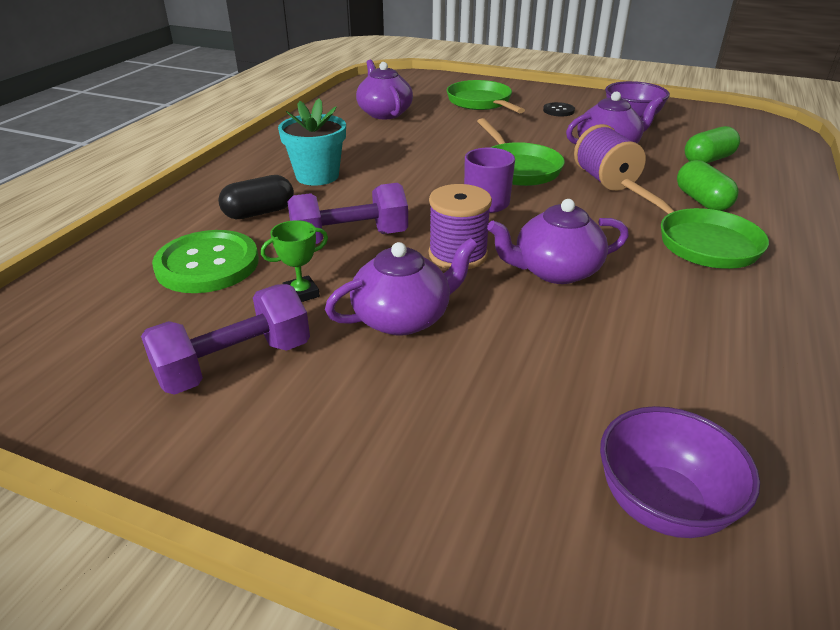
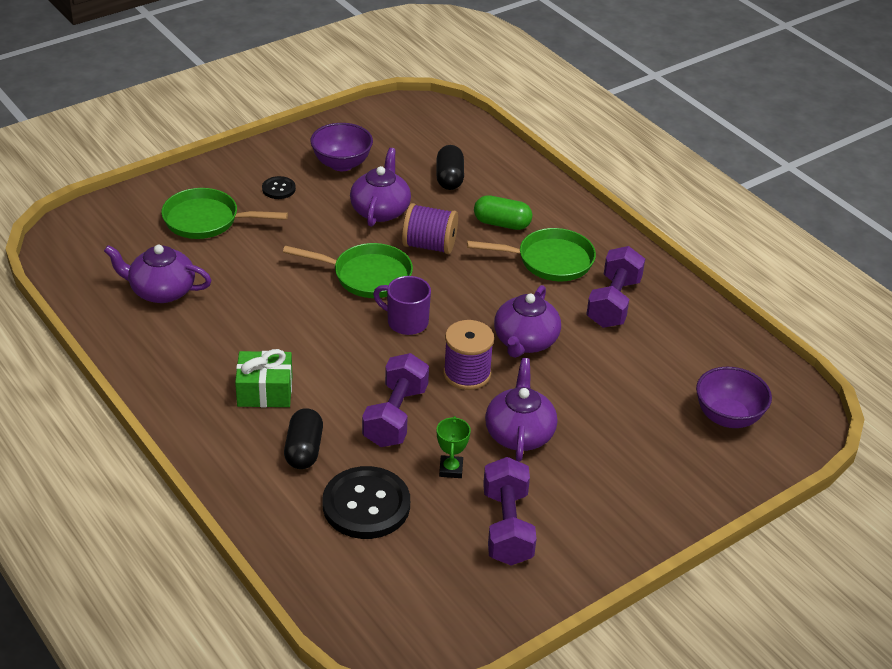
camera: 60 degrees left, 5 degrees up
(207, 264) = (366, 505): green button -> black button
(317, 176) = (265, 391): turquoise flower pot -> green gift
(708, 159) = (449, 178): green capsule -> black capsule
(713, 306) = (613, 302): none -> purple dumbbell

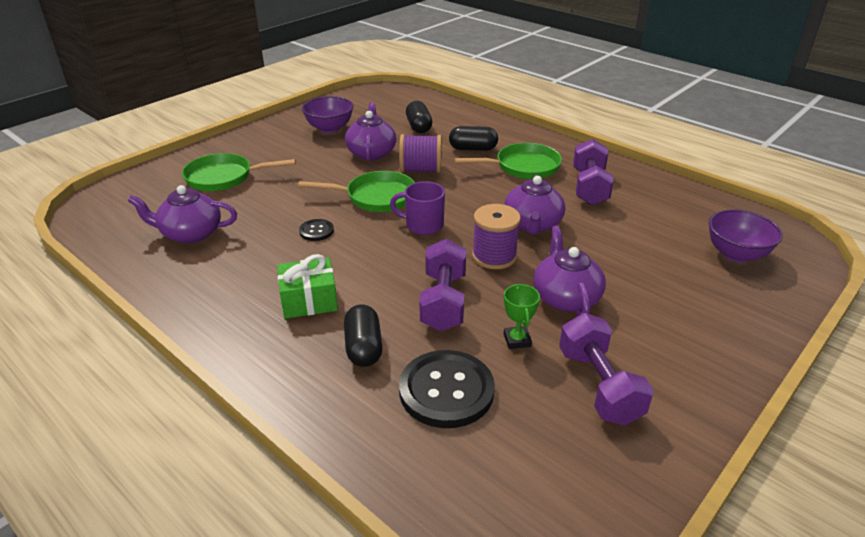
camera: 10 degrees left, 5 degrees down
(278, 189) = (282, 150): black button -> black button (316, 231)
(502, 223) = (473, 149): green capsule -> black capsule

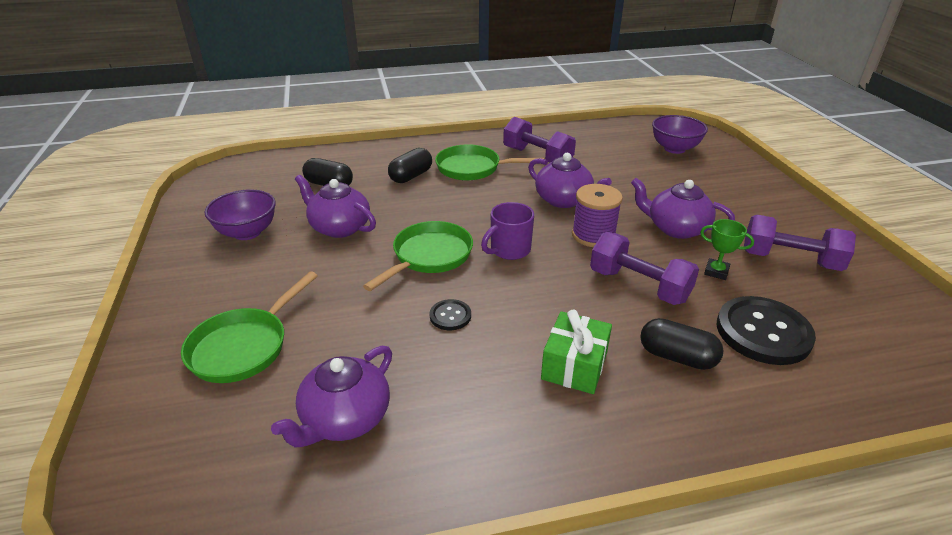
camera: 55 degrees left, 0 degrees up
(421, 170) = (411, 214): purple spool -> none
(523, 167) = (472, 168): green pan -> green pan turned 105 degrees counterclockwise

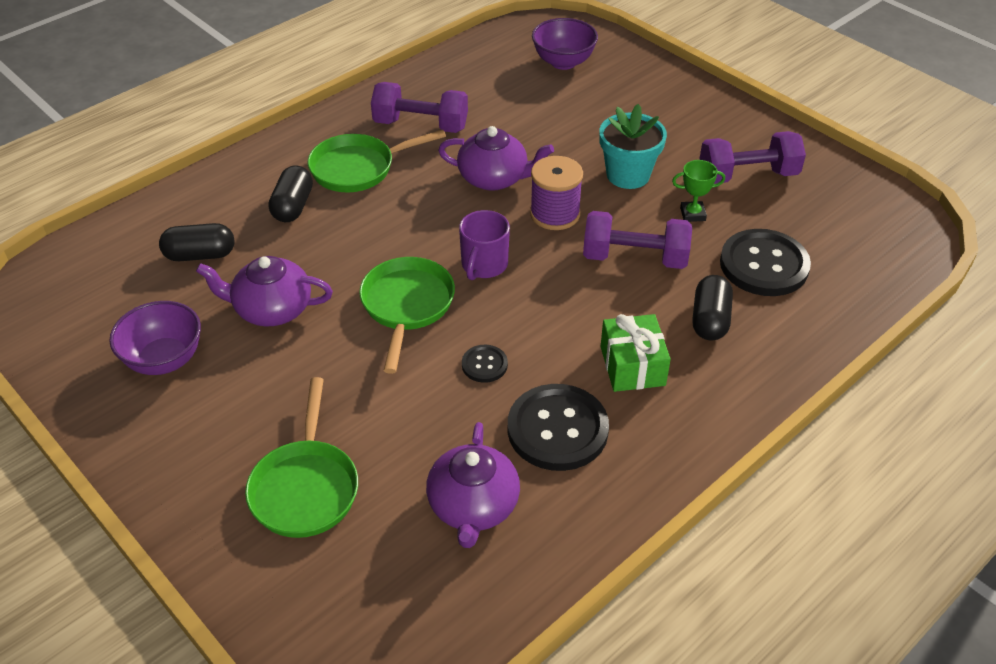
camera: 30 degrees left, 10 degrees up
(467, 389) = (557, 429): none -> black button
(676, 228) = (628, 175): purple teapot -> turquoise flower pot
(677, 357) = (710, 320): black capsule -> black capsule turned 75 degrees counterclockwise

